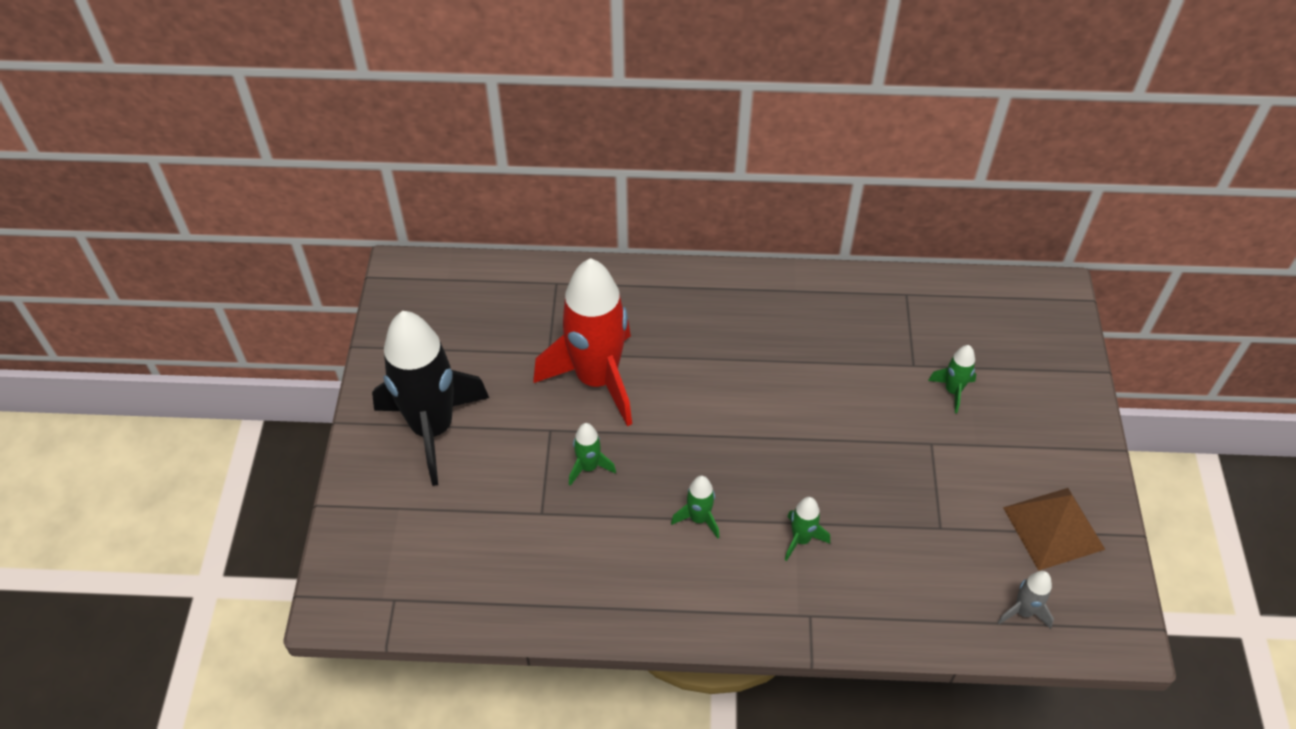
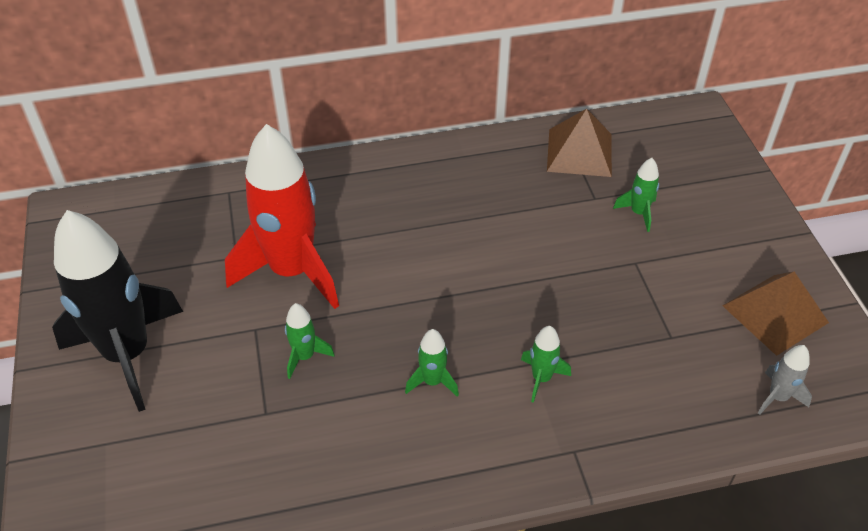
camera: 15 degrees left, 5 degrees down
(914, 310) = (579, 152): none -> brown pyramid

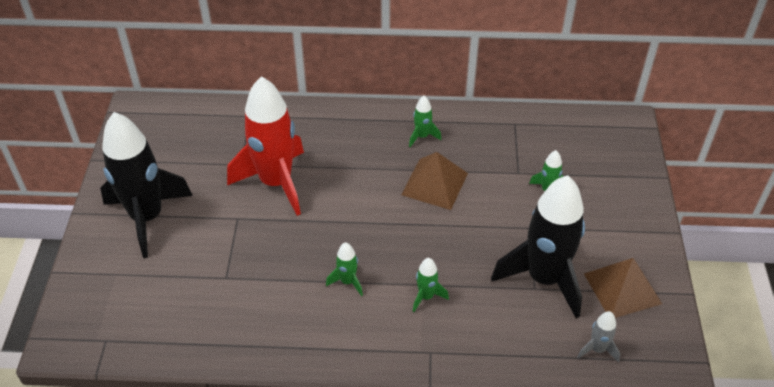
camera: 15 degrees right, 0 degrees up
(305, 356) = (265, 245): green rocket -> green rocket (422, 136)
(579, 152) = (520, 135): brown pyramid -> brown pyramid (434, 183)
(678, 322) = (544, 278): none -> black rocket

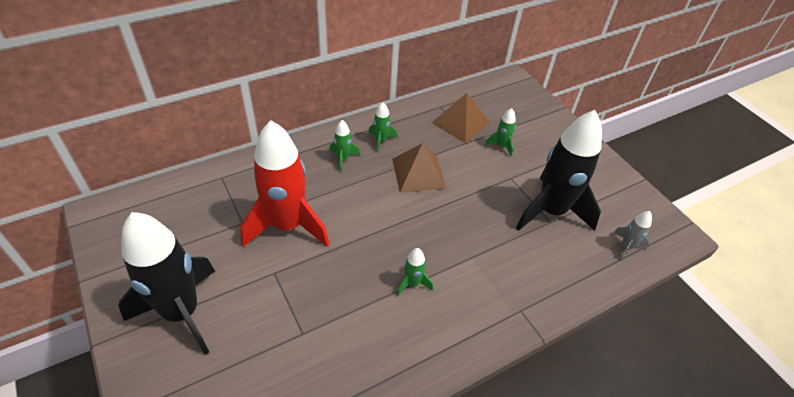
camera: 35 degrees left, 0 degrees up
(426, 296) = (482, 266): green rocket -> green rocket (343, 158)
(622, 288) = (604, 194): brown pyramid -> brown pyramid (460, 122)

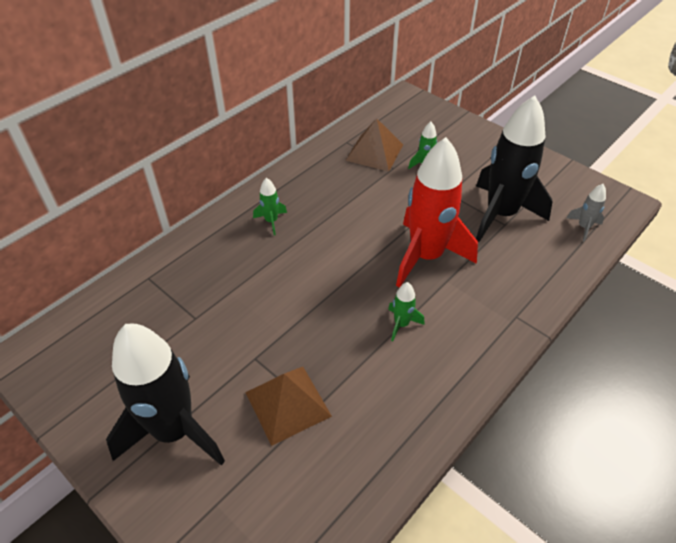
camera: 15 degrees left, 0 degrees up
(287, 226) = (245, 306): red rocket -> red rocket (426, 256)
(381, 140) = (302, 192): green rocket -> none
(418, 173) = (356, 214): brown pyramid -> brown pyramid (287, 404)

